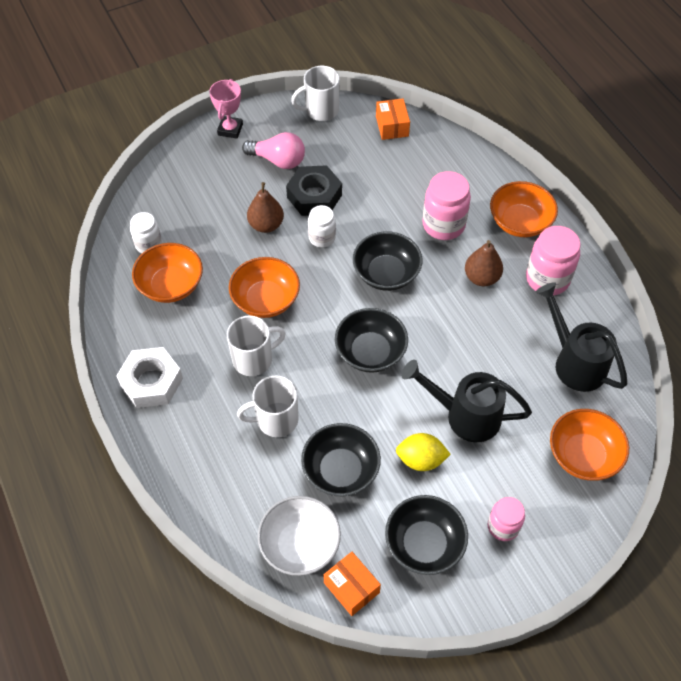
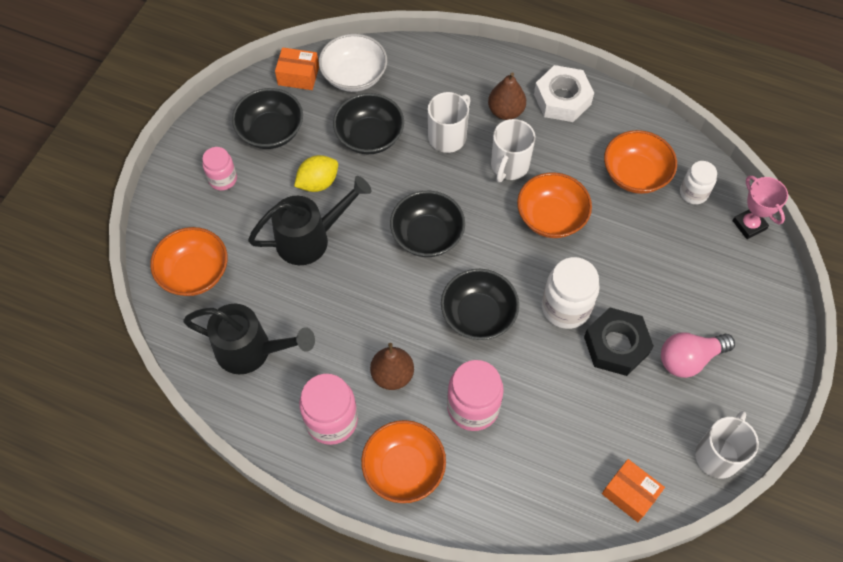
camera: 140 degrees right, 5 degrees up
(230, 129) = (770, 358): pink trophy -> pink trophy (749, 225)
(266, 225) = (624, 283): brown pear -> brown pear (505, 111)
(322, 238) = (565, 307): white jar -> white jar, size x1.62

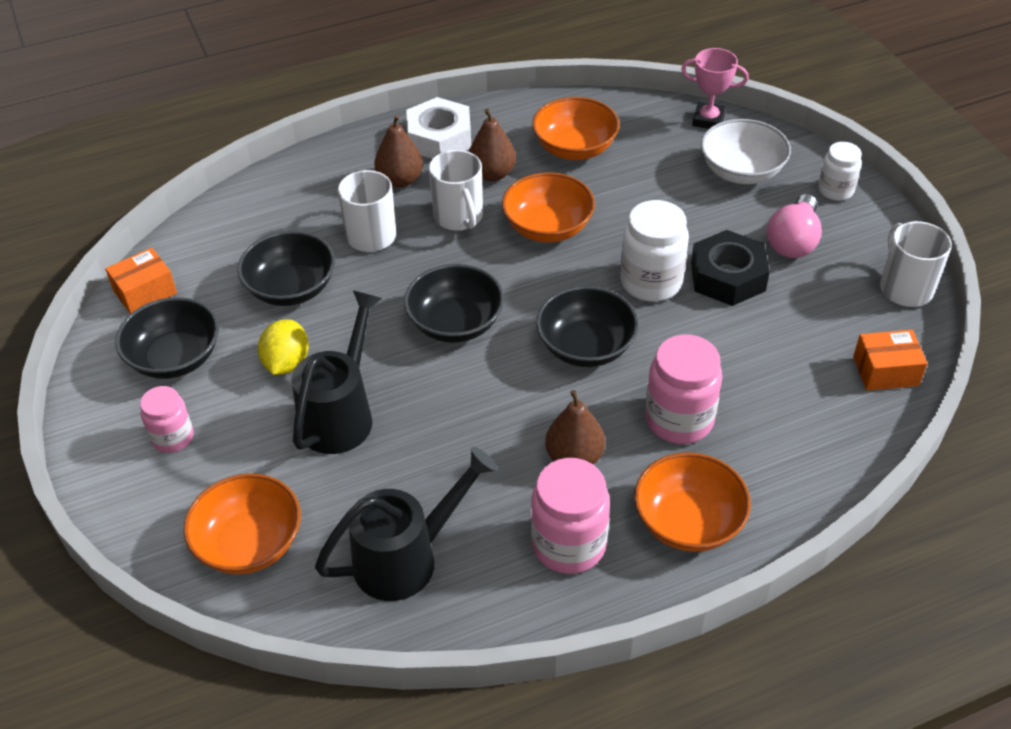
camera: 45 degrees left, 15 degrees down
(354, 76) = (209, 252): white bowl -> white bowl (741, 171)
(563, 151) = (492, 174): none -> brown pear
(693, 193) = (638, 128): white jar -> white jar (835, 190)

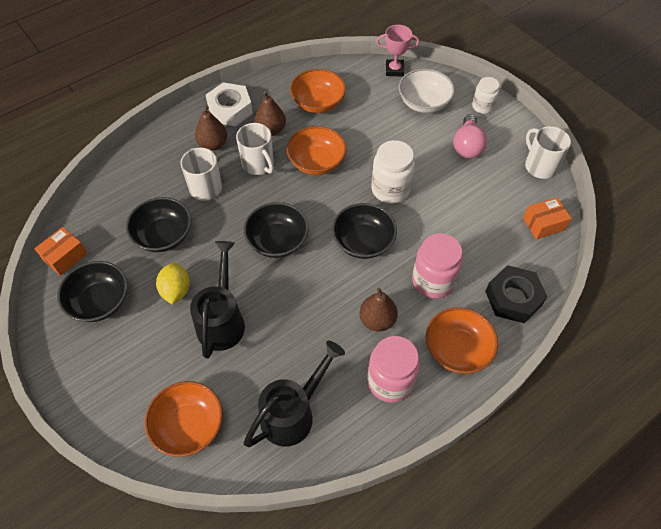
camera: 15 degrees left, 10 degrees up
(172, 437) = (115, 360): pink jar -> none
(728, 277) = (435, 177): black nut -> black nut (513, 298)

